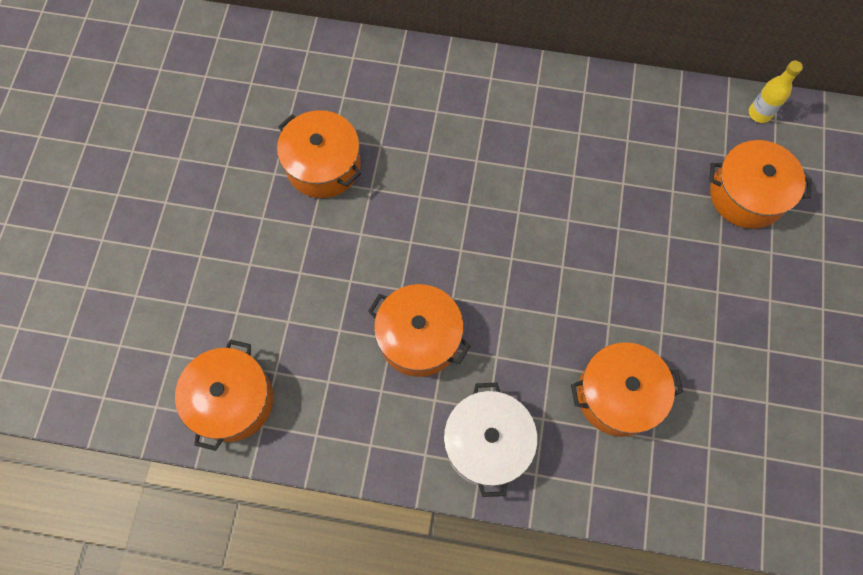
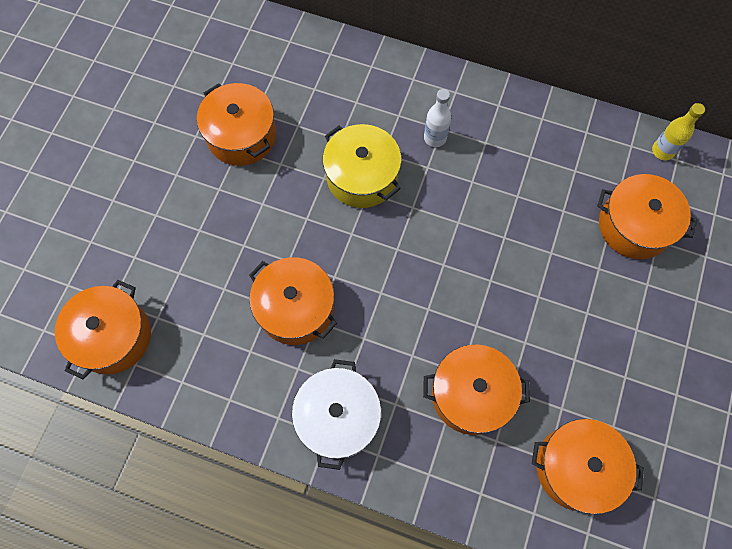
camera: 10 degrees right, 0 degrees up
(459, 188) = (362, 176): none -> yellow pot
(526, 136) = (435, 138): none -> white bottle
(738, 450) = (576, 467): none -> orange pot

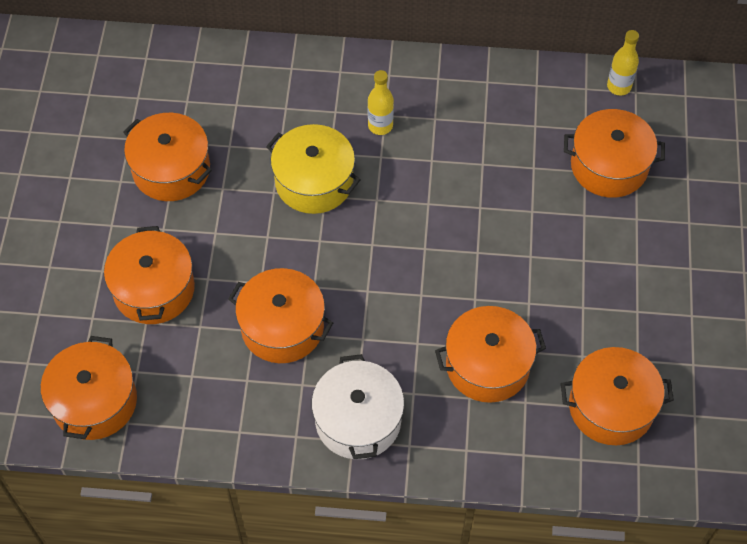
camera: 15 degrees left, 10 degrees down
(194, 243) = (154, 289): none -> orange pot
(435, 138) = (380, 126): white bottle -> yellow bottle

